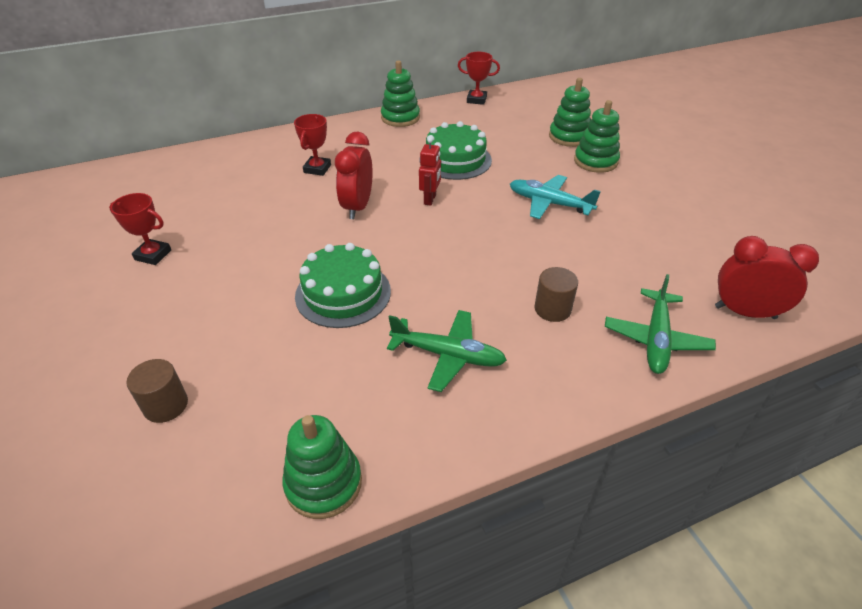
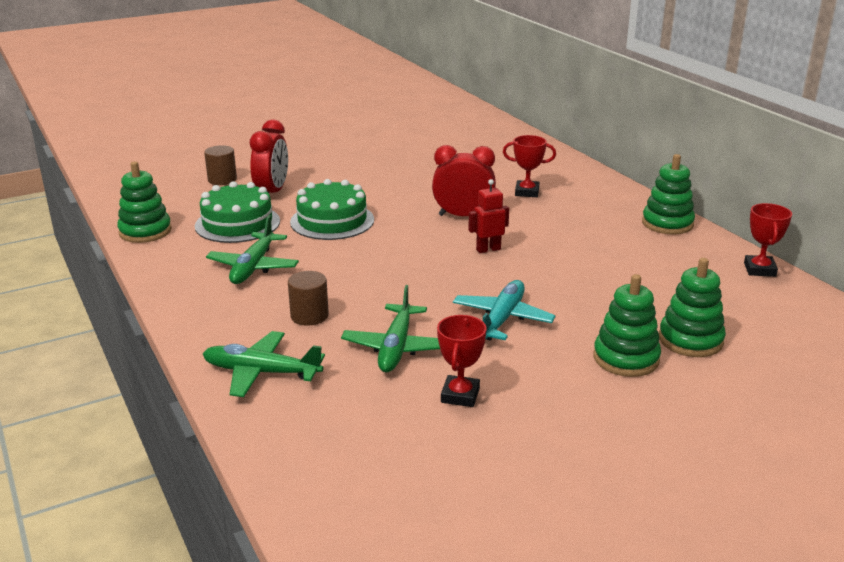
camera: 85 degrees right, 15 degrees down
(153, 255) = (376, 151): red trophy -> red trophy (460, 395)
(430, 199) = (488, 249): red robot -> red robot turned 150 degrees clockwise
(455, 160) = (580, 260): green cake -> green cake (237, 223)
(599, 258) = (396, 347): none -> green plane
(745, 312) = (299, 441): red clock -> red clock (272, 192)

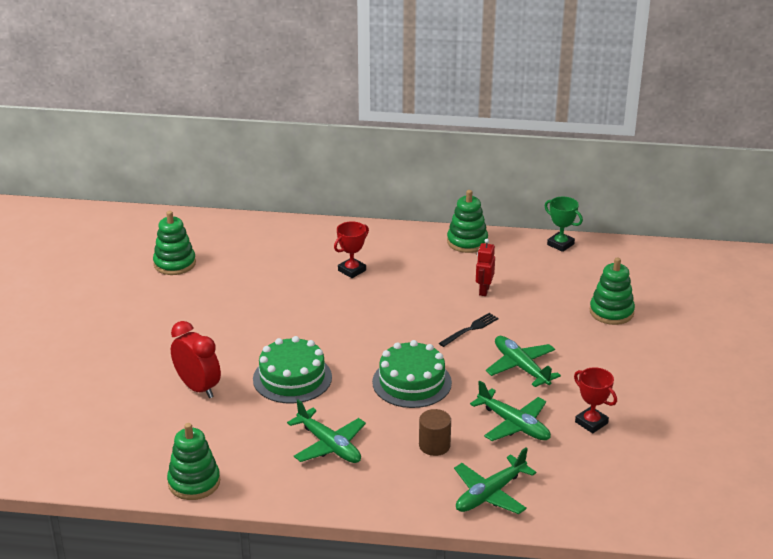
camera: 55 degrees left, 5 degrees up
(222, 180) = (133, 405): brown cylinder -> none
(237, 223) = (239, 427): green cake -> green cake (412, 382)
(463, 216) = (357, 315): red clock -> none
(488, 249) = (422, 329): red robot -> red robot (484, 290)
(502, 319) = (521, 367): turquoise plane -> green plane
(526, 272) = (470, 329): none -> black fork
(626, 358) = (609, 344): green stacking toy -> green stacking toy (174, 264)
(759, 270) = (560, 244): red trophy -> green trophy

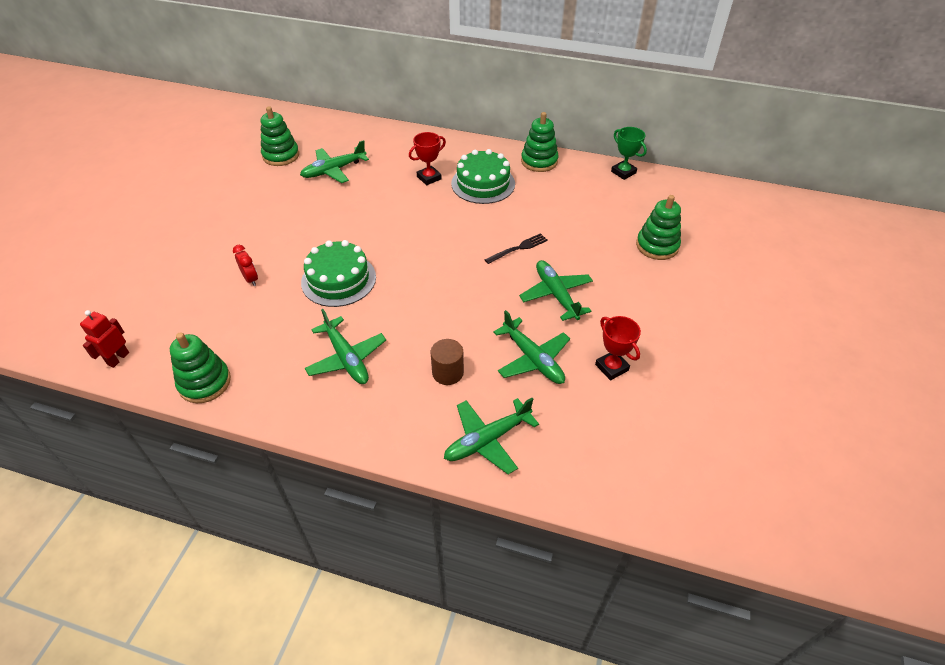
camera: 10 degrees right, 15 degrees up
(198, 388) = (251, 279): red clock -> red clock, size x0.56
(242, 273) = (334, 170): none -> green plane
(412, 382) = (447, 298): green cake -> green cake (483, 183)
(484, 290) = (541, 210): red robot -> red robot (118, 358)

